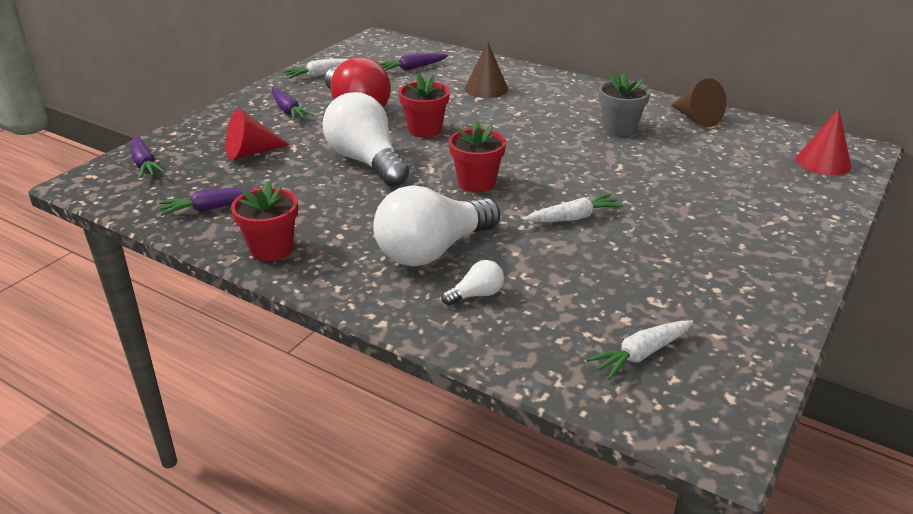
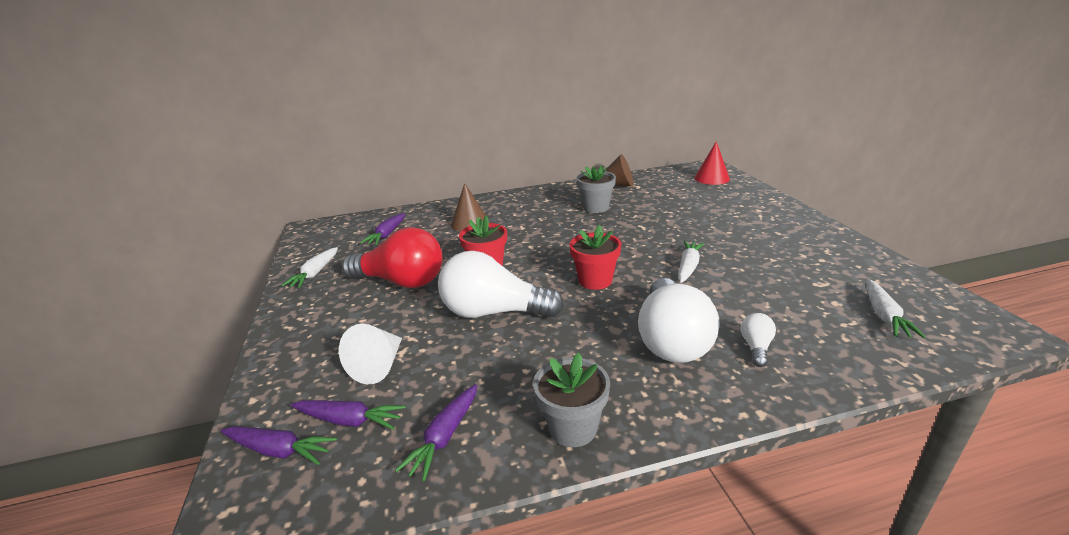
camera: 45 degrees left, 5 degrees down
(250, 152) = (379, 366): red cone -> white cone
(271, 249) = (572, 428): red flower pot -> grey flower pot
(288, 110) = (342, 314): purple carrot -> purple carrot (349, 420)

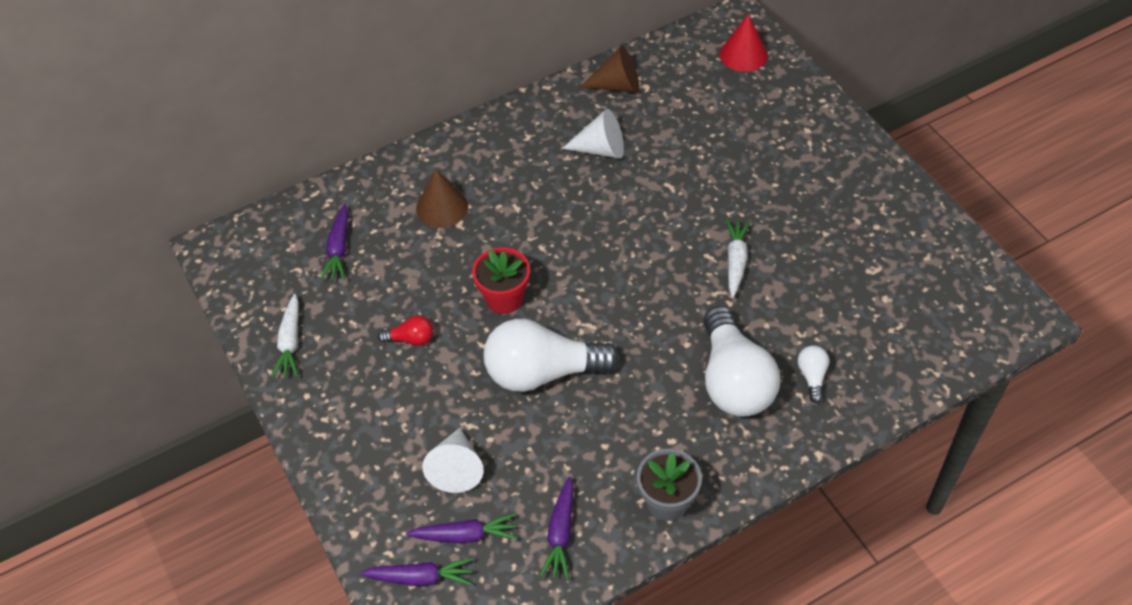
camera: 15 degrees left, 25 degrees up
(401, 281) = (411, 339): red light bulb -> red light bulb, size x0.43
(595, 280) = (637, 302): red flower pot -> none
(596, 207) = (601, 149): grey flower pot -> white cone
(884, 315) = (928, 311): white carrot -> none

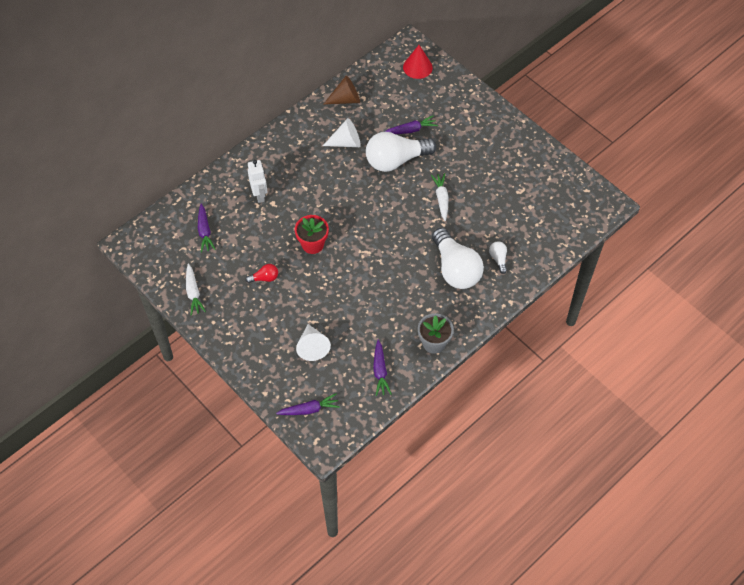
camera: 15 degrees left, 5 degrees up
(442, 207) = (259, 195): brown cone -> white robot
(465, 535) = (327, 382): purple carrot -> purple carrot (410, 130)
(542, 372) = (346, 284): white light bulb -> white light bulb (395, 160)

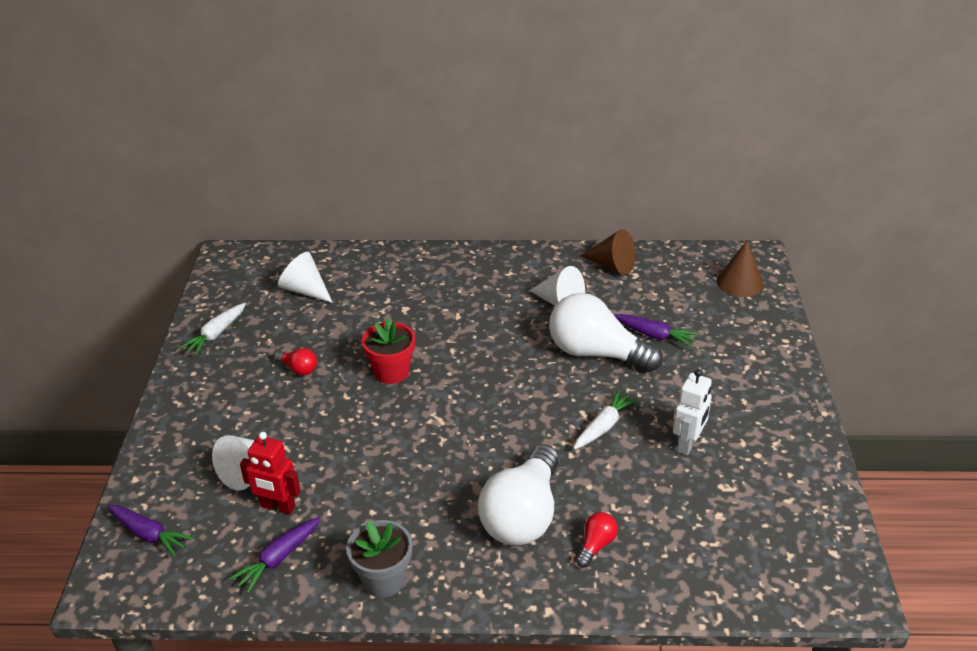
camera: 45 degrees right, 20 degrees down
(204, 231) = (305, 290): purple carrot -> white cone
(259, 195) = (402, 293): white robot -> white robot (688, 444)
(349, 350) = (278, 507): none -> red robot
(417, 67) = (739, 282): red cone -> brown cone
(498, 259) = (596, 545): white light bulb -> red light bulb

